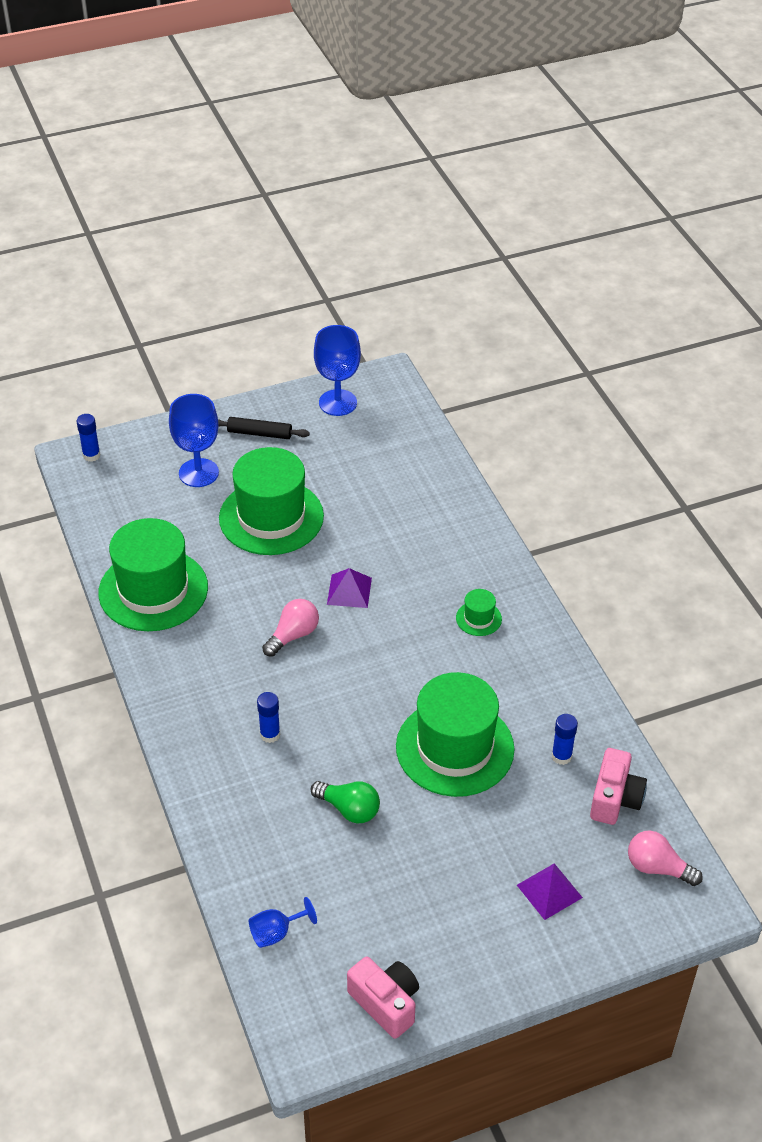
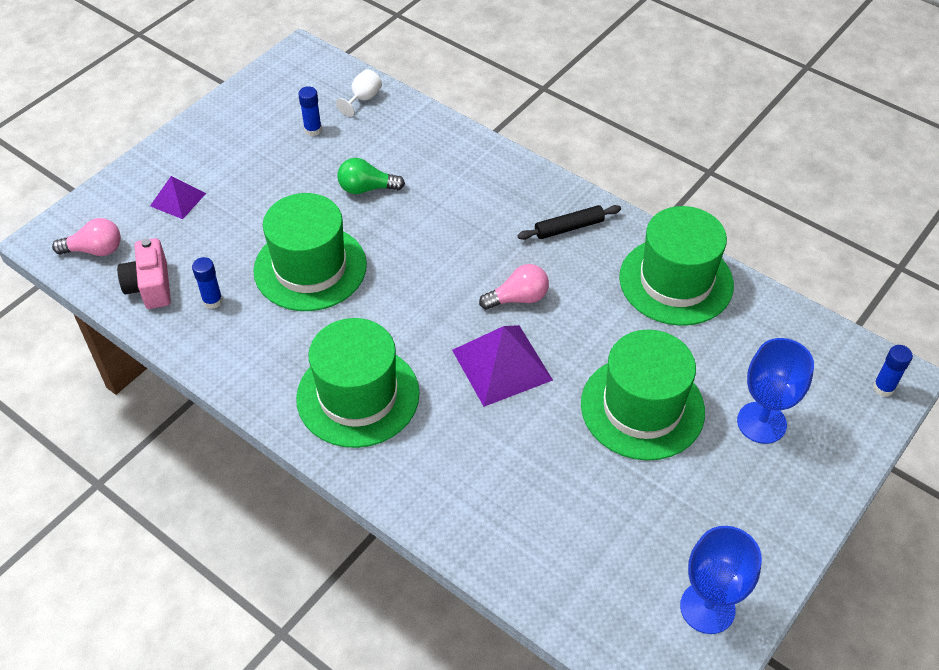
camera: 150 degrees right, 5 degrees up
(259, 433) = (751, 509): black rolling pin -> black rolling pin (569, 227)
(270, 734) = (469, 212): blue glue stick -> blue glue stick (313, 130)
(276, 933) = (363, 99): blue goblet -> white goblet
(293, 635) = (518, 298): pink light bulb -> pink light bulb turned 120 degrees counterclockwise
(349, 591) = (502, 365): purple pyramid -> purple pyramid, size x1.69
(386, 1003) = (262, 93): pink camera -> none
(478, 618) = (358, 396): green hat -> green hat, size x2.40

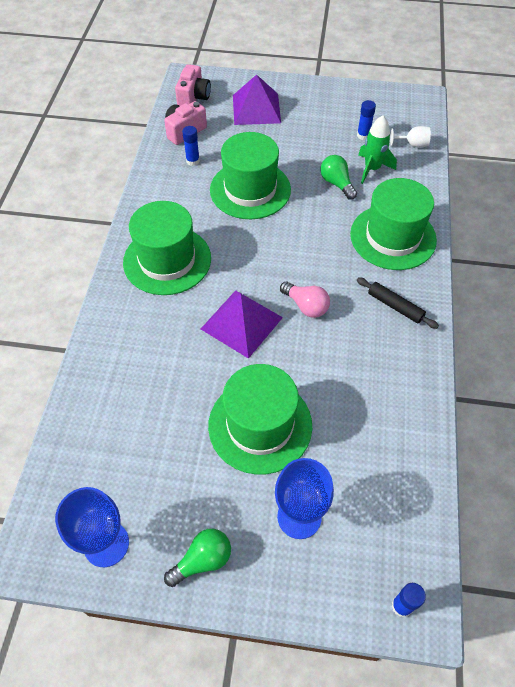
camera: 60 degrees right, 5 degrees up
(95, 250) = (193, 97): pink light bulb -> pink camera
(178, 199) = (256, 109): purple pyramid -> purple pyramid, size x1.69
(370, 149) = (372, 169): none -> green rocket
(676, 281) = (398, 397): green hat -> green hat (393, 237)
(768, 525) = (202, 560): none -> green light bulb

